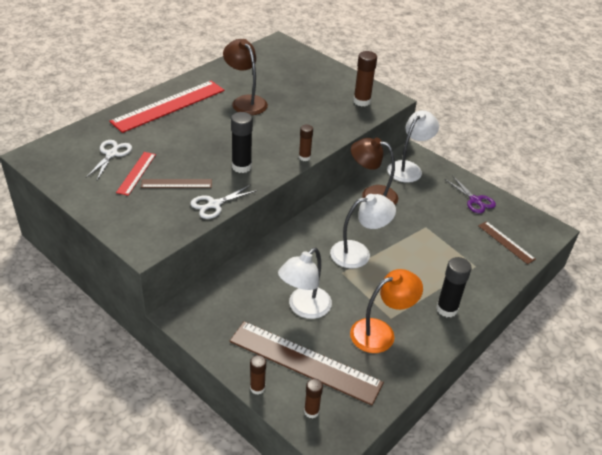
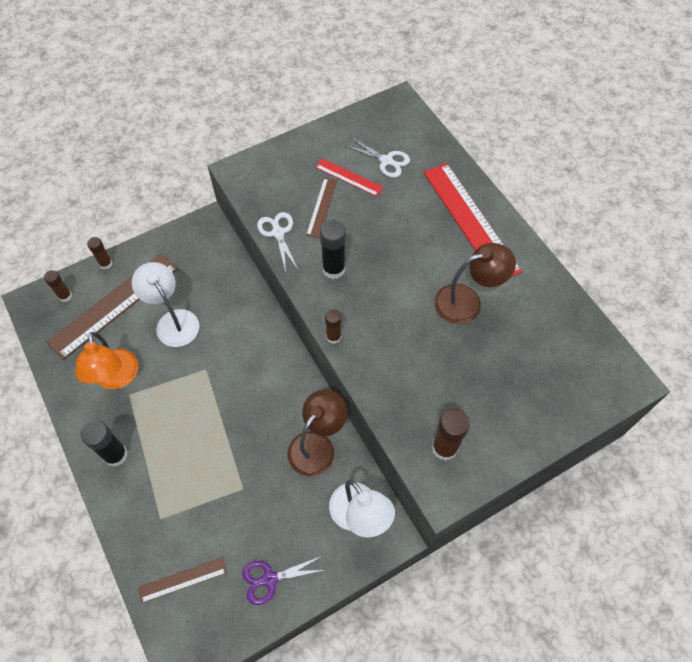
camera: 110 degrees right, 20 degrees up
(358, 253) = (226, 395): white lamp -> none

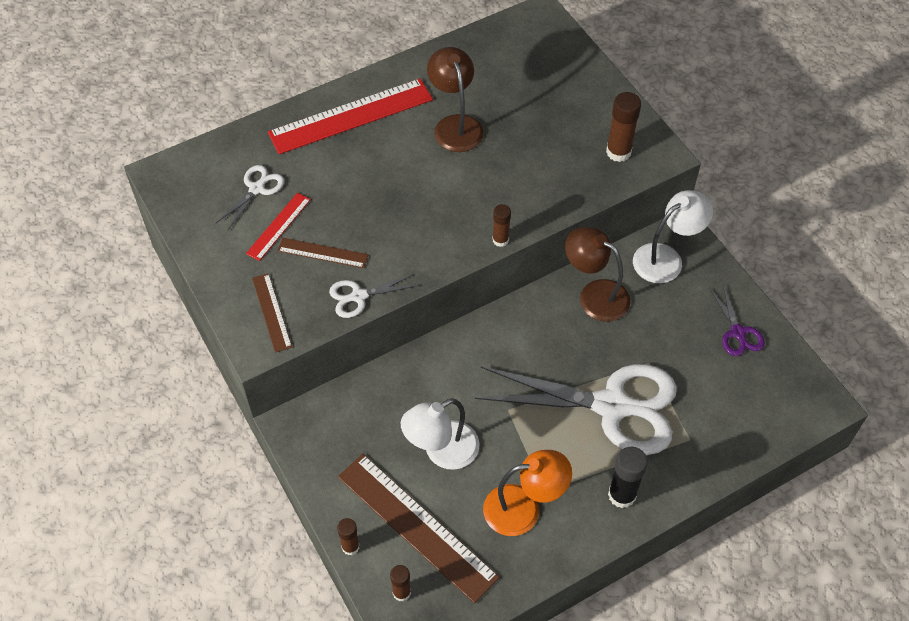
camera: 90 degrees left, 5 degrees down
(182, 580) = (750, 411): brown ruler -> brown ruler (271, 312)
(200, 452) = (611, 406): none -> white scissors
(333, 269) = (413, 240): black glue stick -> none

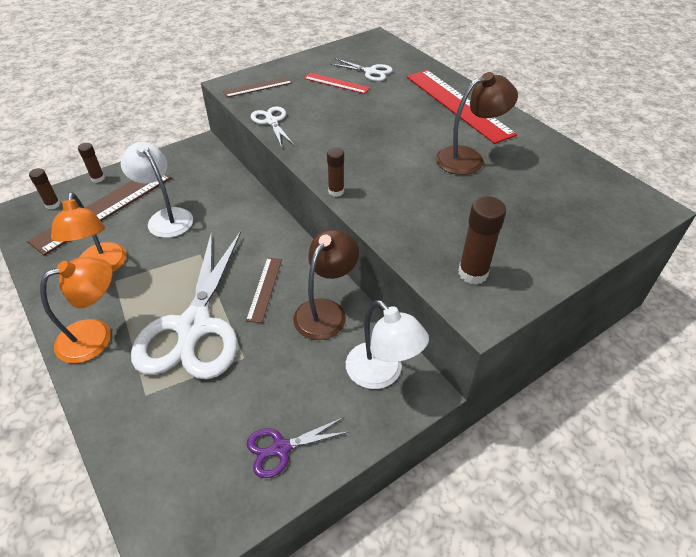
camera: 85 degrees right, 10 degrees down
(323, 253) = (313, 103): brown ruler -> brown ruler (264, 289)
(622, 495) = (96, 336): black glue stick -> orange lamp

